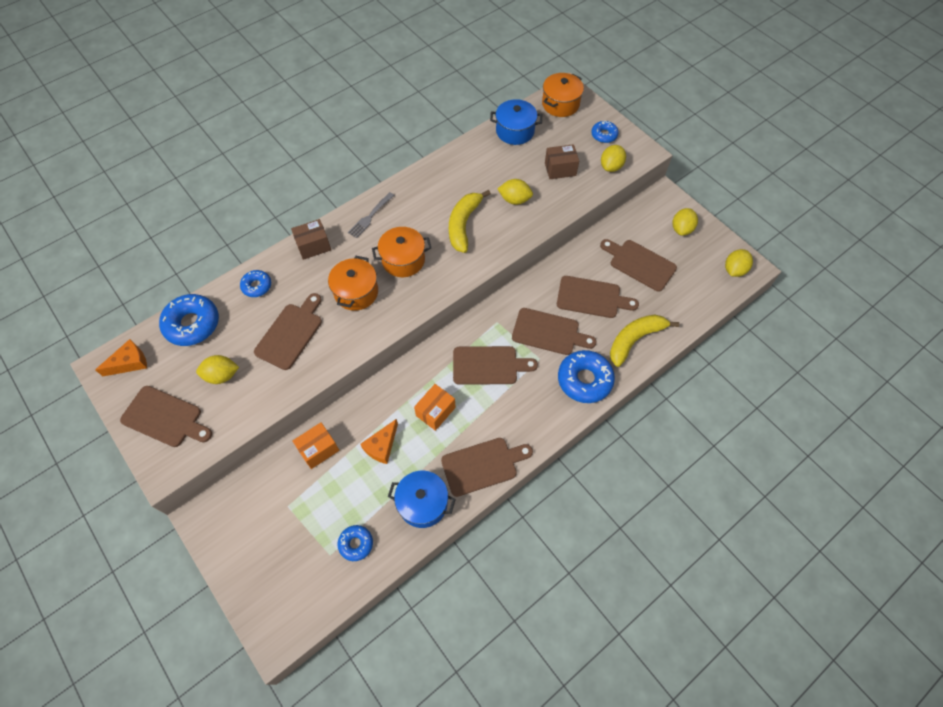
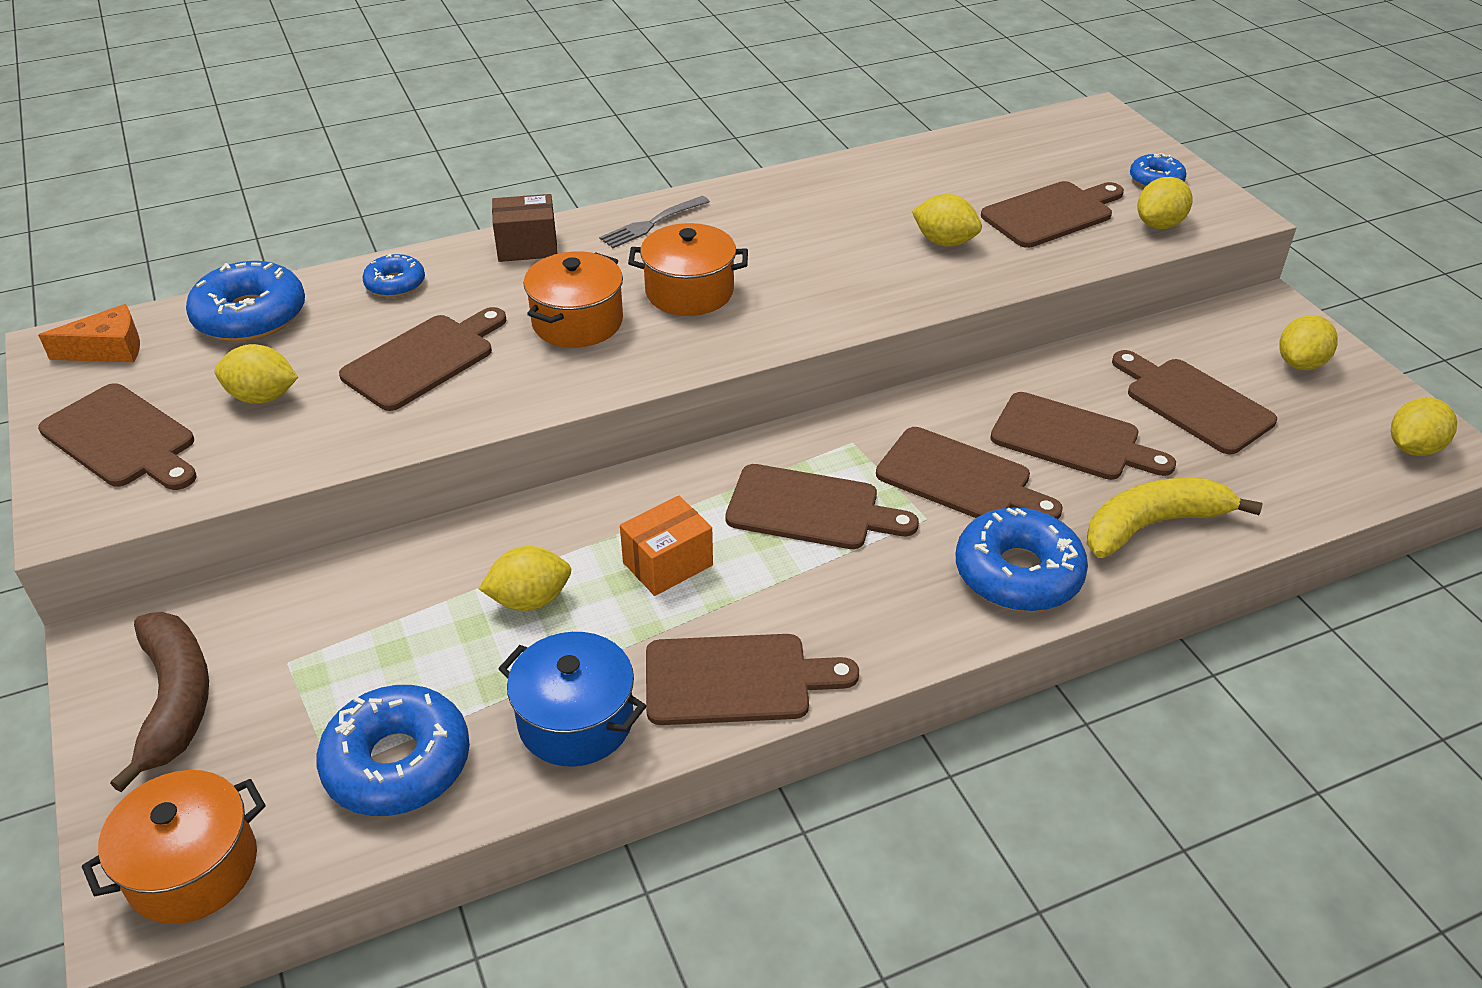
camera: 15 degrees right, 20 degrees down
(246, 539) = (175, 701): none -> brown banana
(318, 449) = (397, 579): orange box -> none
(356, 544) = (397, 763): blue donut -> blue donut, size x1.80
(382, 446) = (530, 600): orange cheese -> yellow lemon
(463, 224) = (829, 261): yellow banana -> none
(515, 131) = (976, 152): blue pot -> none
(560, 104) = (1078, 129): orange pot -> orange pot (192, 868)
(560, 169) = (1051, 213): brown box -> brown cutting board

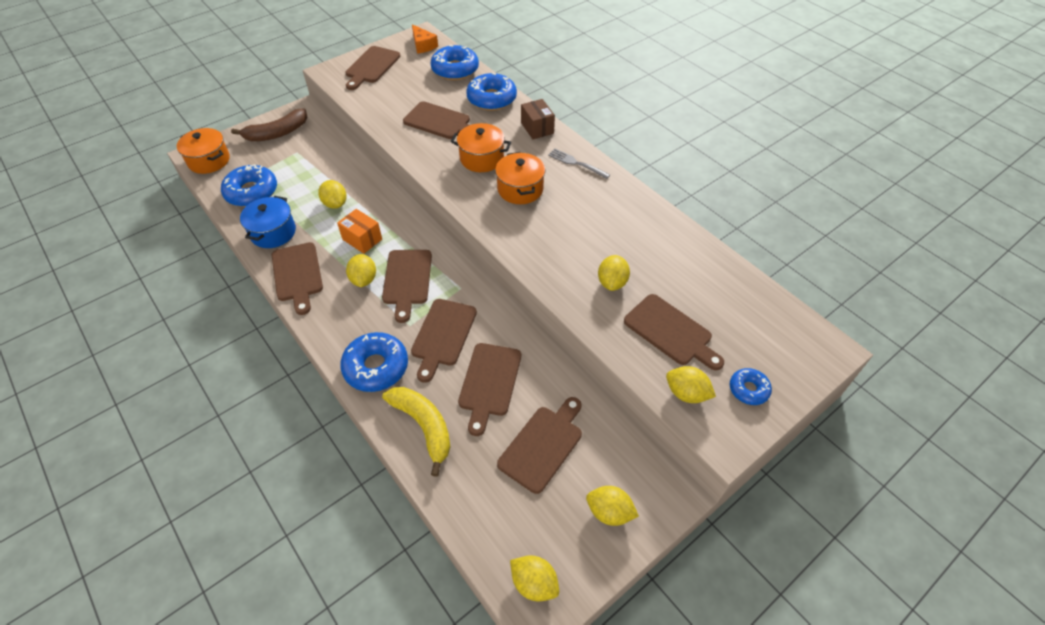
camera: 75 degrees right, 10 degrees up
(262, 397) = (403, 89): yellow lemon -> yellow lemon (364, 279)
(395, 284) = (491, 99): blue donut -> blue donut, size x1.80

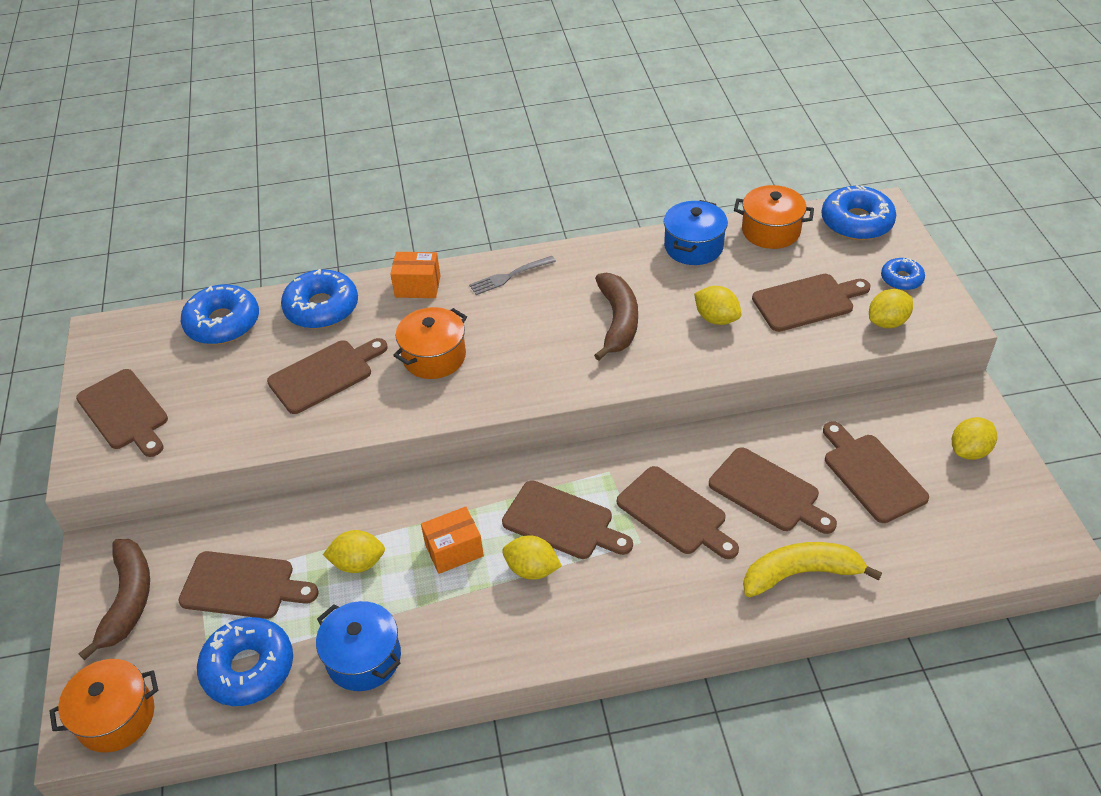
camera: 60 degrees left, 5 degrees down
(297, 275) = (473, 646): brown cutting board -> brown cutting board (243, 586)
(376, 367) = (689, 597): blue donut -> blue donut (856, 222)
(423, 45) = (130, 339): orange cheese -> none
(520, 189) = (518, 340): orange pot -> orange pot (770, 231)
(534, 583) = (1027, 539): yellow lemon -> none
(537, 128) = (417, 286): brown box -> orange box
(571, 230) = (617, 321): none -> brown banana
(680, 244) = (693, 247): none -> blue pot

